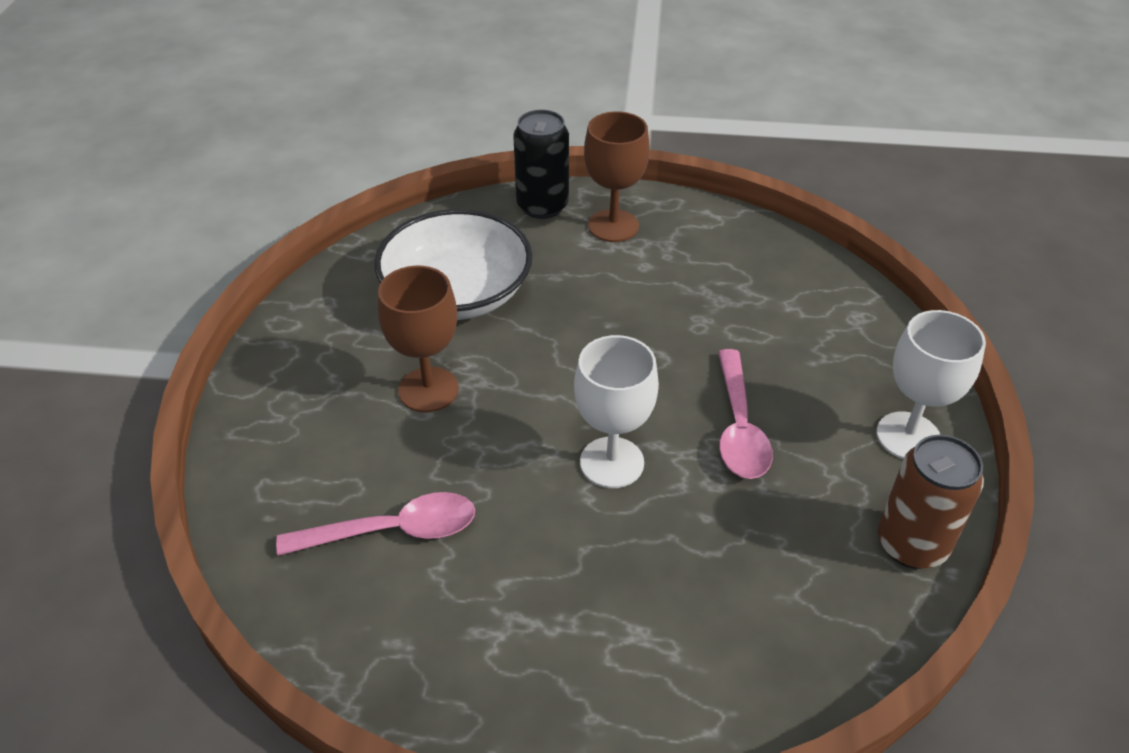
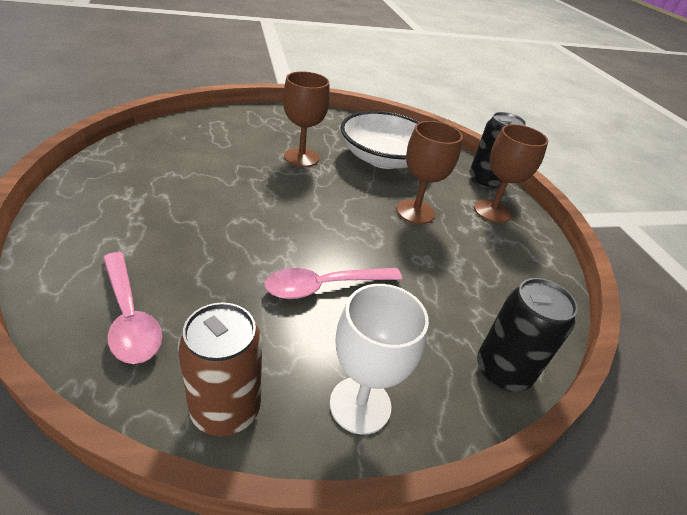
camera: 65 degrees right, 5 degrees down
(392, 531) = (196, 157): pink spoon -> pink spoon (129, 316)
(601, 299) = (415, 212): none -> brown goblet
(612, 462) = (268, 227): white goblet -> none
(871, 318) = (502, 371): none -> black can

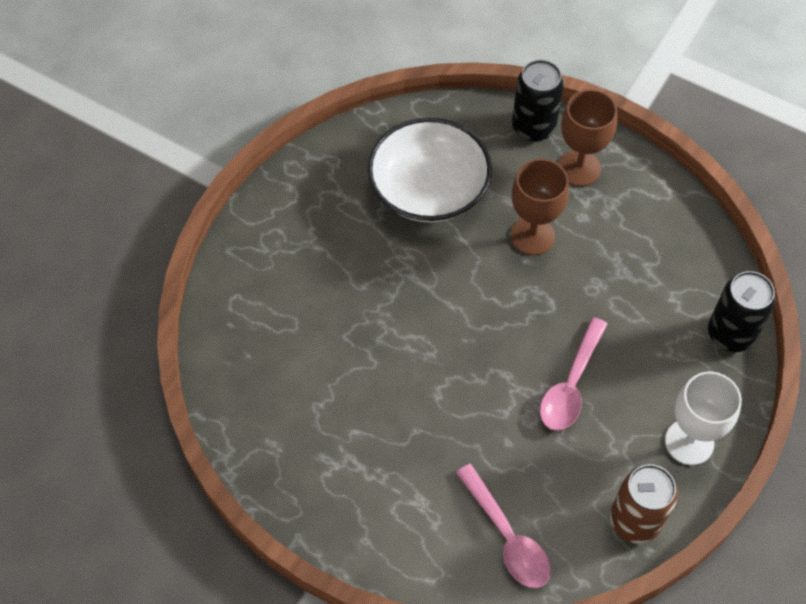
camera: 40 degrees left, 20 degrees up
(129, 316) = (506, 536): pink spoon -> pink spoon turned 45 degrees clockwise
(301, 157) = (371, 266): brown goblet -> none

